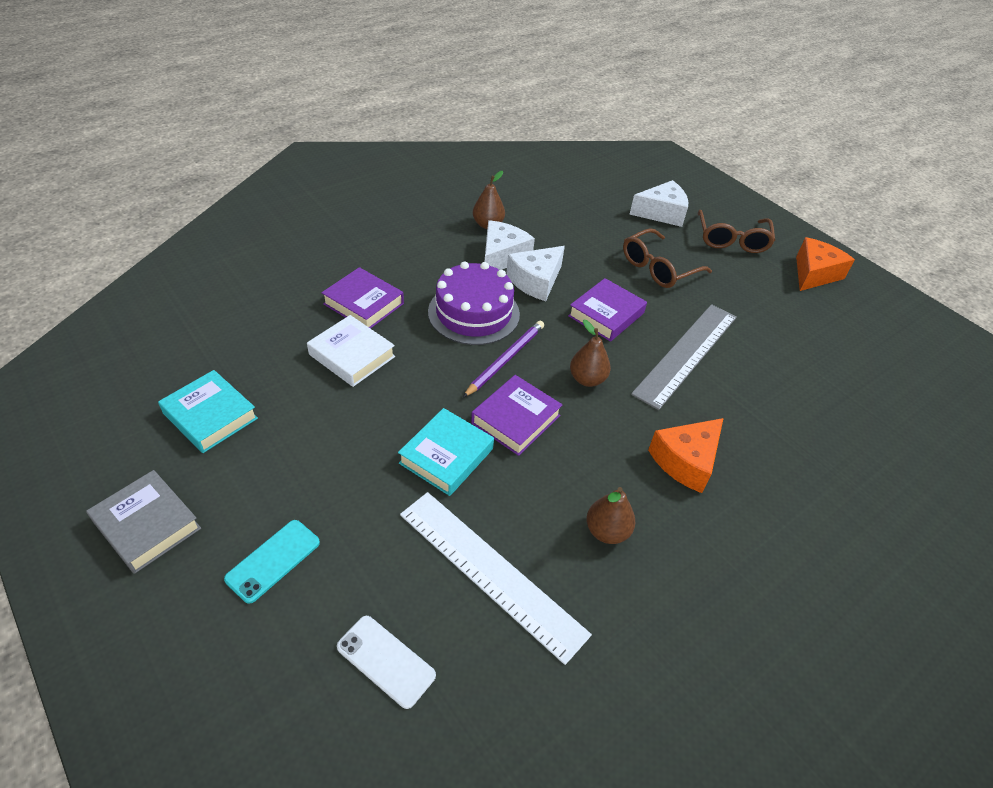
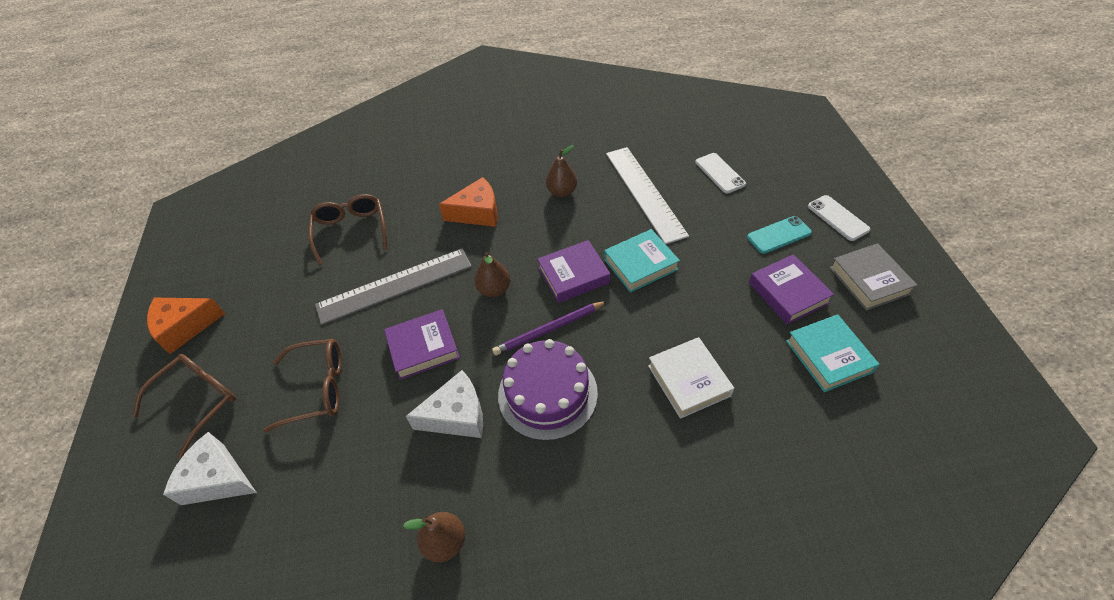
camera: 145 degrees left, 5 degrees up
(179, 626) = (838, 218): none -> white phone
(364, 304) = (658, 448): purple book -> purple book (788, 293)
(502, 256) = (467, 470): white cheese -> none
(796, 393) = (351, 231): none -> brown glasses

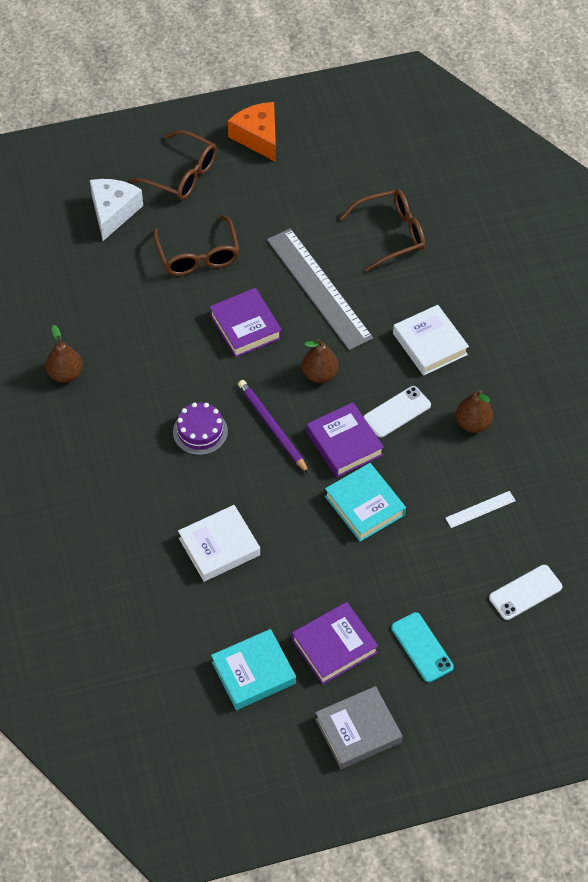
camera: 80 degrees right, 5 degrees up
(457, 415) = (175, 364): white cheese -> none
(477, 213) = (429, 344): orange cheese -> white book
(547, 393) = (200, 431): purple cake -> purple cake, size x0.59
(644, 193) = (480, 509): white ruler -> white ruler, size x0.42
(838, 218) = (457, 715): white phone -> white phone (397, 412)

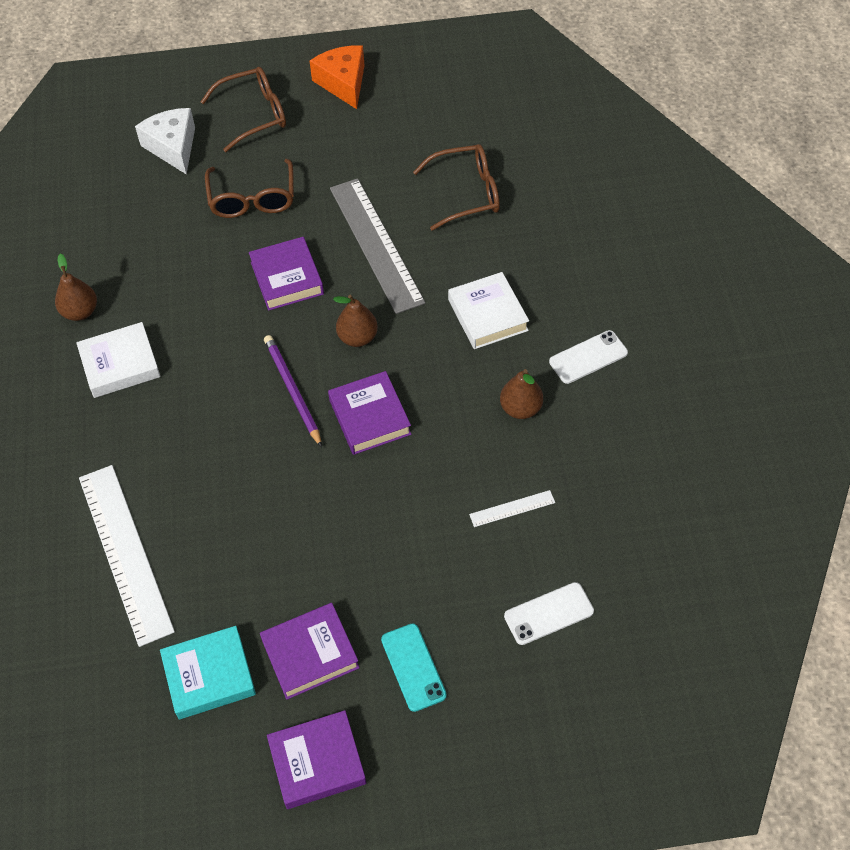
camera: 10 degrees right, 0 degrees up
(113, 212) = (173, 147): white cheese -> white cheese turned 45 degrees counterclockwise
(158, 580) = (125, 552): none -> white ruler
(182, 174) = (254, 114): brown glasses -> brown glasses turned 60 degrees counterclockwise
(200, 431) = (211, 388): purple cake -> none
(219, 547) = (203, 521): white book -> white book (120, 364)
(358, 731) = (317, 762): grey book -> purple book
(364, 505) = (379, 490): turquoise book -> none
(397, 412) = (436, 387): white phone -> white phone (588, 357)

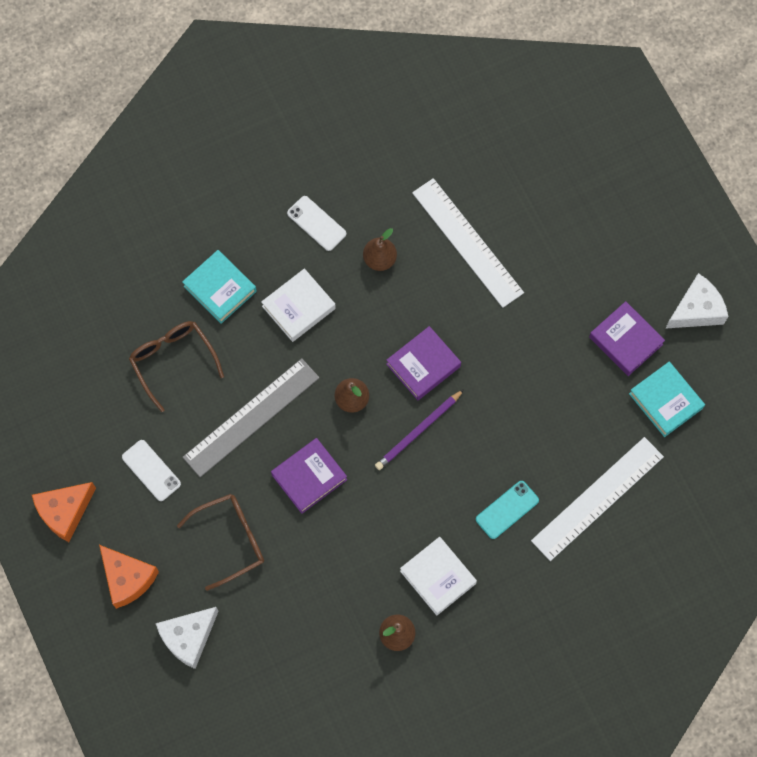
camera: 110 degrees left, 15 degrees up
(254, 114) = (127, 578): brown glasses -> orange cheese
(317, 762) = (696, 310): purple book -> white cheese
(413, 667) = (610, 272): turquoise phone -> turquoise phone (507, 510)
(512, 508) = (467, 242): white ruler -> white ruler, size x2.35
(536, 250) = (220, 288): none -> turquoise book
(548, 613) = (540, 198): white phone -> white phone (151, 470)

